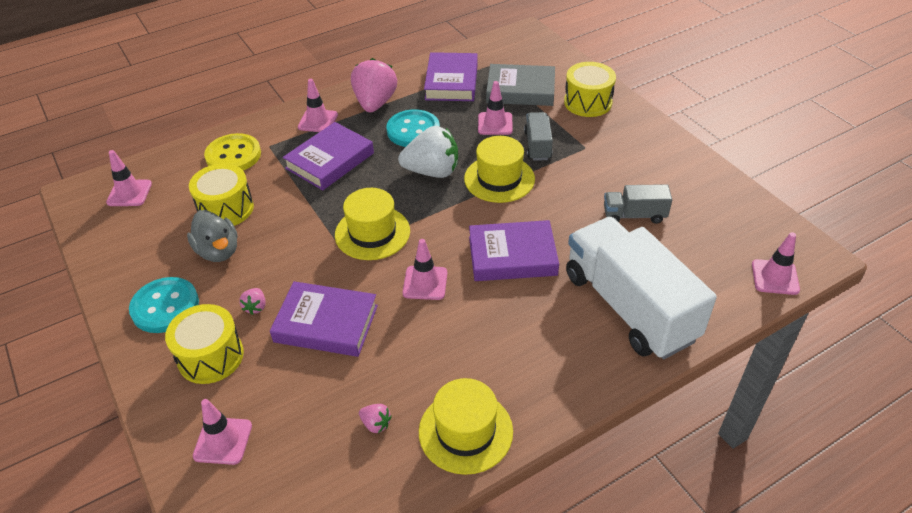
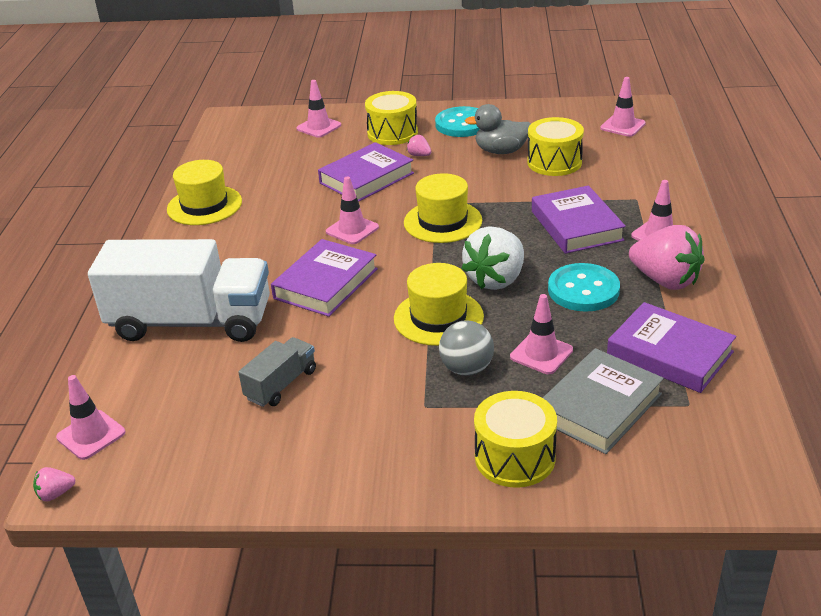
camera: 125 degrees right, 10 degrees down
(233, 155) = (636, 178): yellow button -> none
(376, 424) = (257, 176): pink strawberry -> pink strawberry (56, 494)
(537, 145) = (467, 369): grey truck -> grey ball

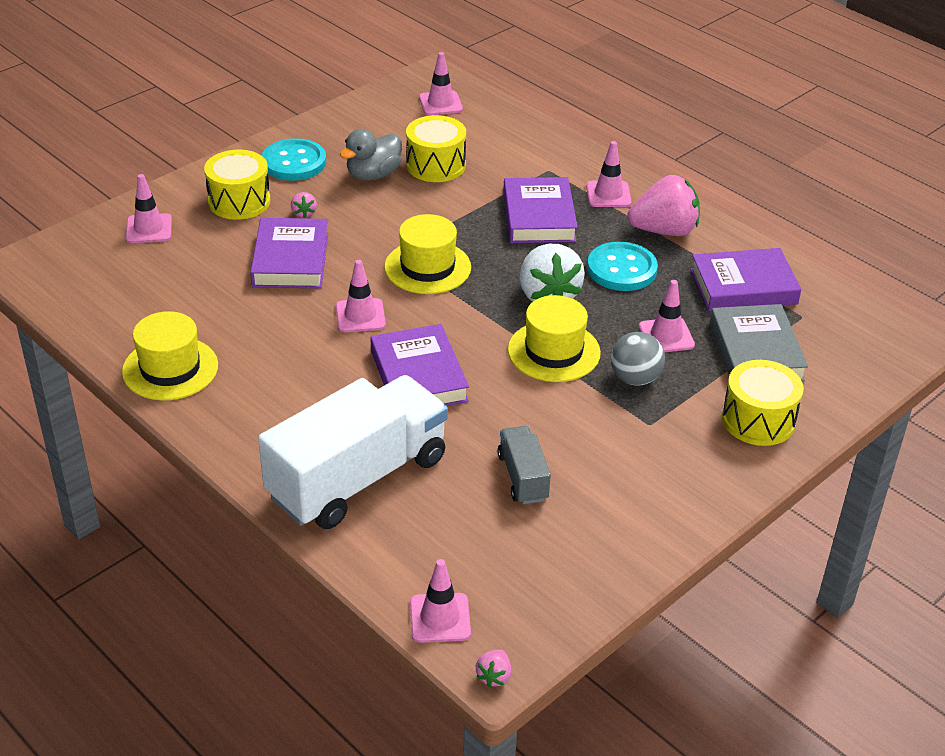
camera: 50 degrees left, 5 degrees up
(419, 155) = (304, 213): pink strawberry -> pink strawberry turned 90 degrees counterclockwise
(576, 226) = (538, 217): purple book -> purple book turned 60 degrees clockwise

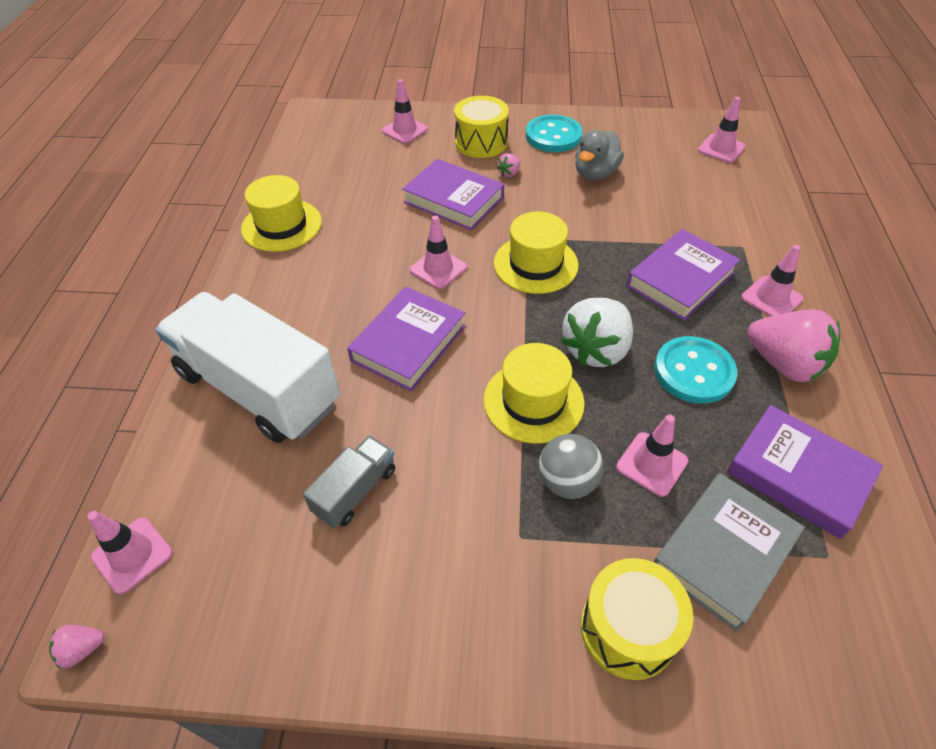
camera: 50 degrees right, 10 degrees up
(290, 260) = (454, 200): purple book -> purple book turned 75 degrees clockwise
(357, 478) = (258, 388): white truck -> white truck turned 150 degrees counterclockwise
(373, 175) = (595, 173): grey duck -> grey duck turned 60 degrees counterclockwise
(435, 165) = (652, 192): yellow drum -> none

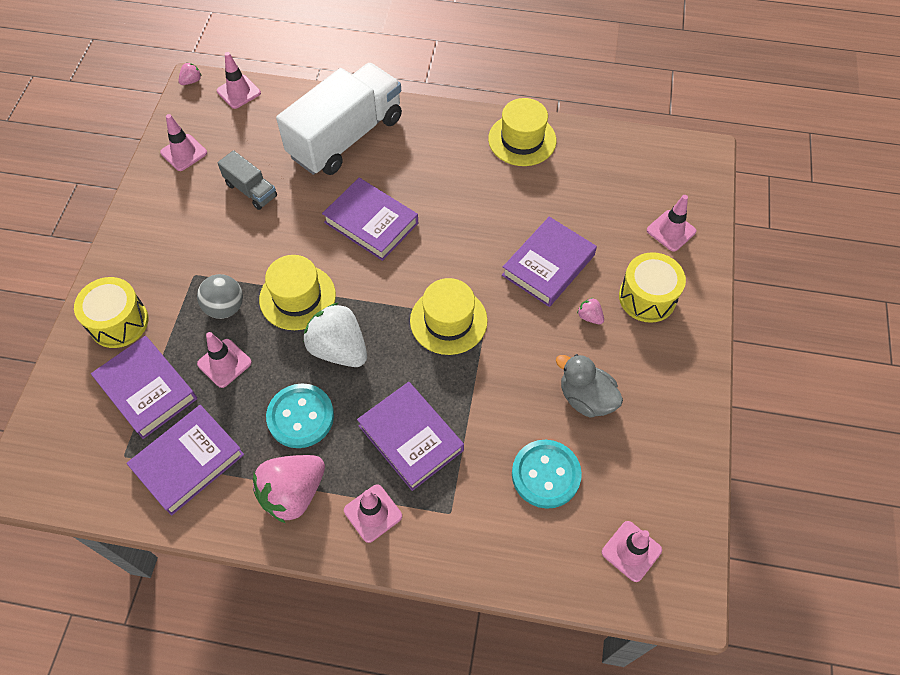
camera: 95 degrees right, 10 degrees up
(82, 649) = (191, 81): pink strawberry -> pink strawberry turned 60 degrees clockwise
(438, 269) = (452, 247): pink traffic cone -> pink traffic cone (184, 153)
(553, 136) = (660, 369): turquoise button -> turquoise button (546, 474)
(723, 552) = (147, 389): grey book -> purple book

